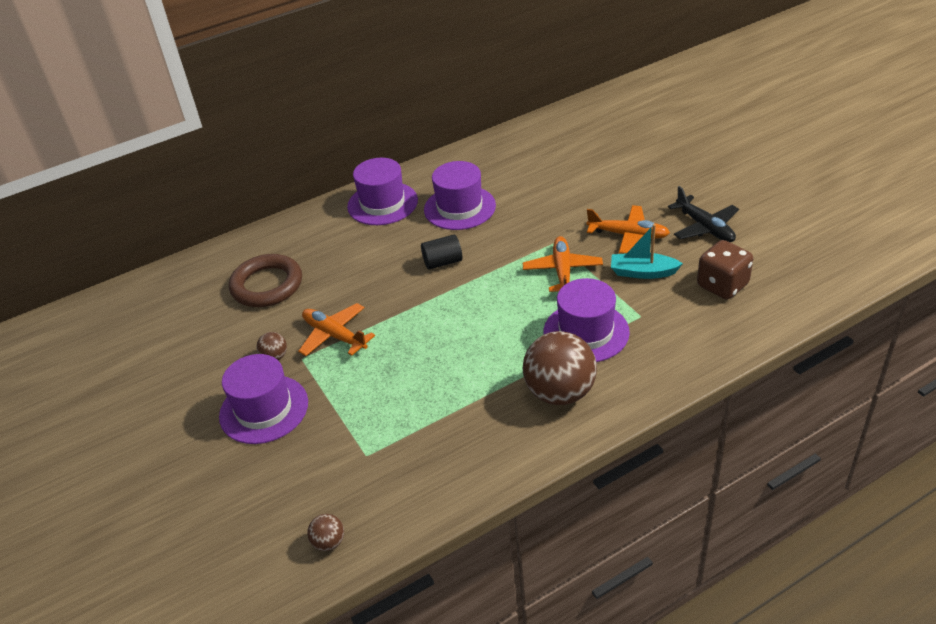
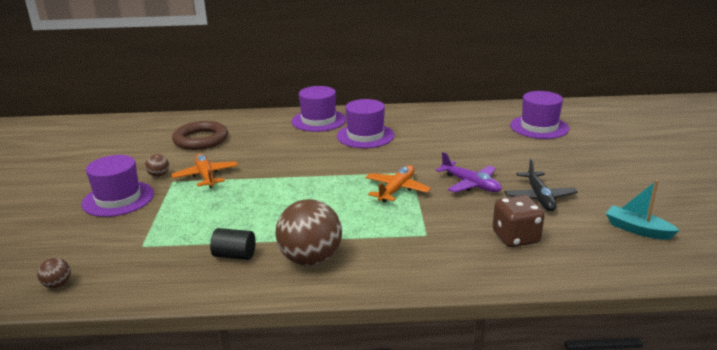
camera: 25 degrees right, 15 degrees down
(442, 262) = (319, 160): black cylinder -> black cylinder (234, 255)
(586, 332) = (372, 230): purple hat -> purple hat (539, 127)
(628, 235) = (470, 184): orange plane -> purple plane
(642, 272) = (457, 209): turquoise boat -> turquoise boat (637, 229)

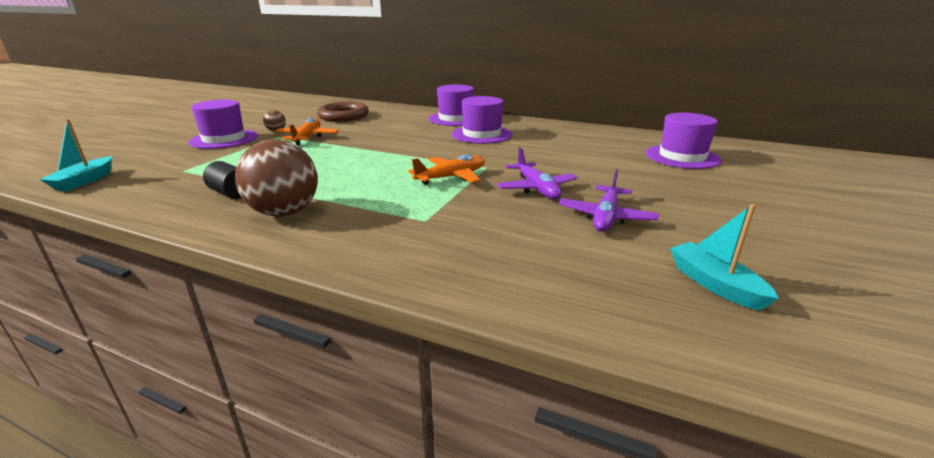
camera: 25 degrees right, 0 degrees up
(57, 285) = (84, 181): brown ball -> turquoise boat
(515, 238) = (524, 249): brown dice -> none
(539, 197) = (606, 217): black plane -> purple plane

